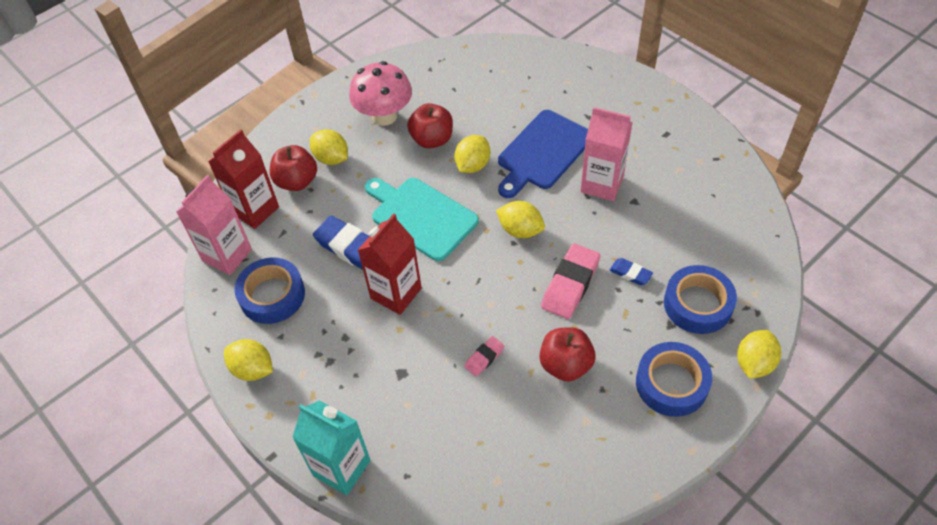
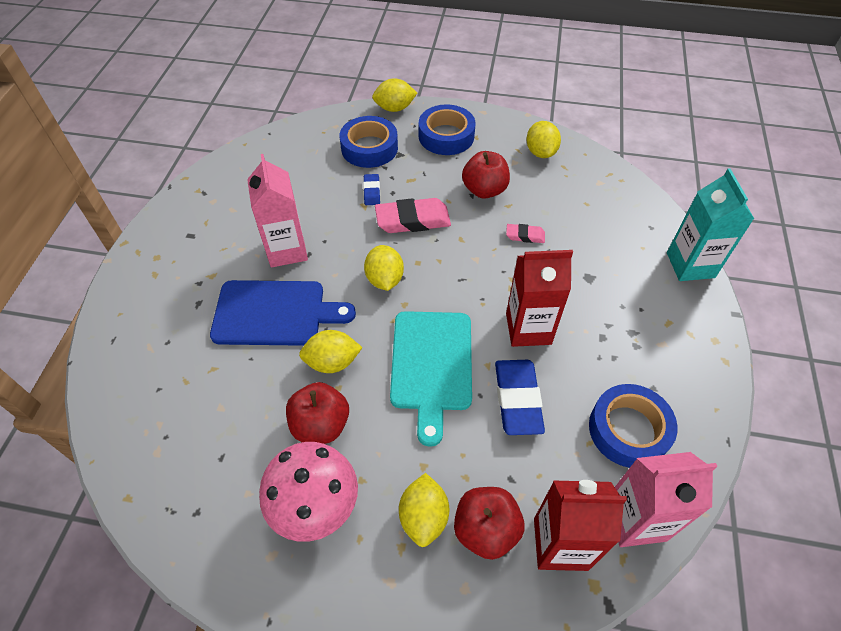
camera: 130 degrees left, 0 degrees up
(253, 369) = (700, 384): yellow lemon -> yellow lemon (540, 152)

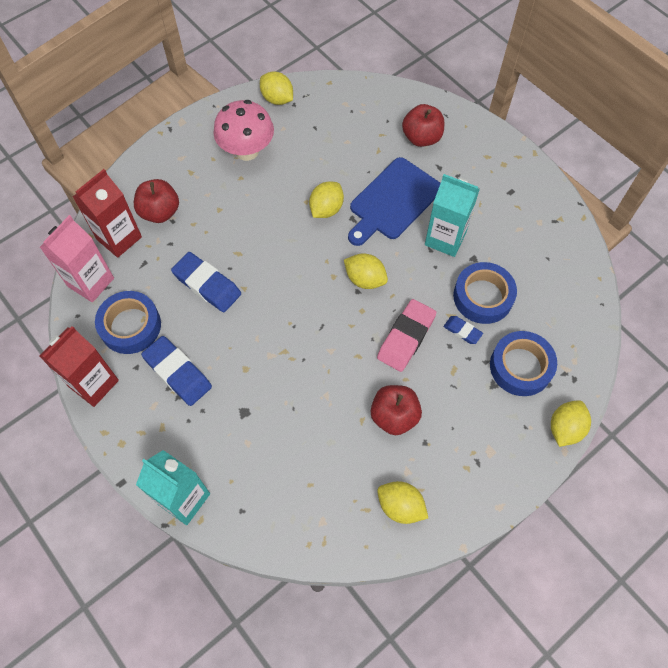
camera: 130 degrees right, 10 degrees up
(287, 250) = (445, 238): pink carton -> turquoise carton
(321, 425) = (290, 179): red apple -> red apple (421, 138)
(424, 517) = (194, 191): yellow lemon -> yellow lemon (277, 99)
(431, 365) = (273, 258): turquoise cutting board -> none
(446, 136) = (488, 442): blue tape -> blue tape (483, 297)
(525, 236) = (321, 403): pink eraser -> none
(528, 329) = (245, 333): red carton -> red carton (94, 383)
(618, 350) = (178, 373): none -> blue eraser

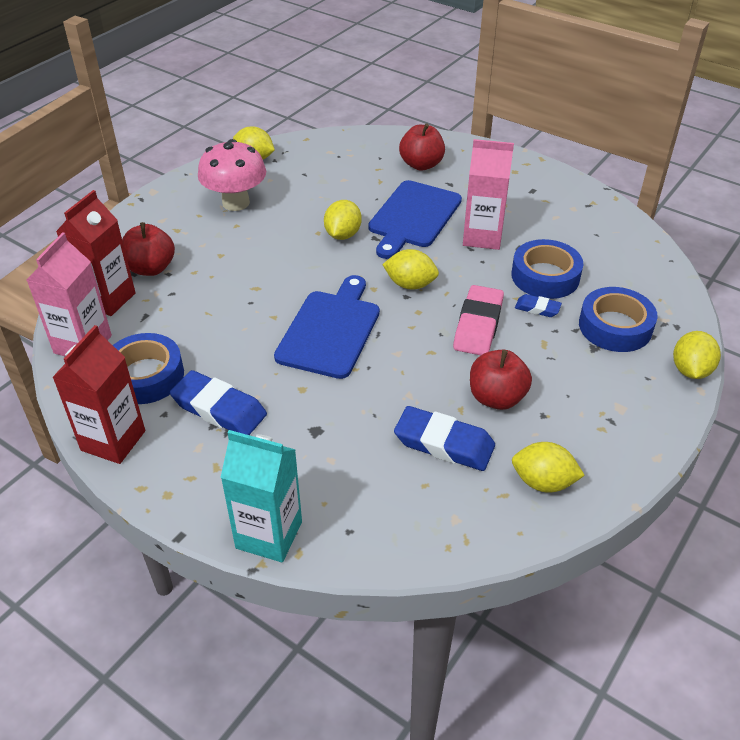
camera: 15 degrees left, 20 degrees down
(207, 284) = (228, 321): blue eraser -> blue eraser (444, 443)
(284, 314) = (330, 330): none -> blue cutting board
(445, 238) = (482, 237): turquoise carton -> pink carton

